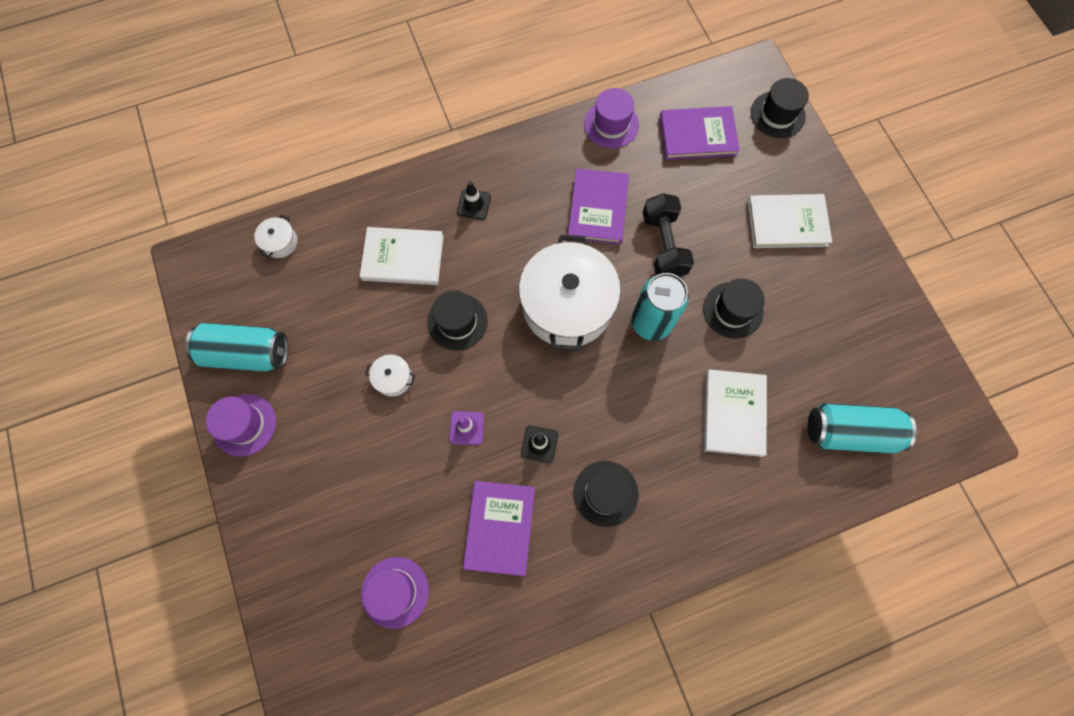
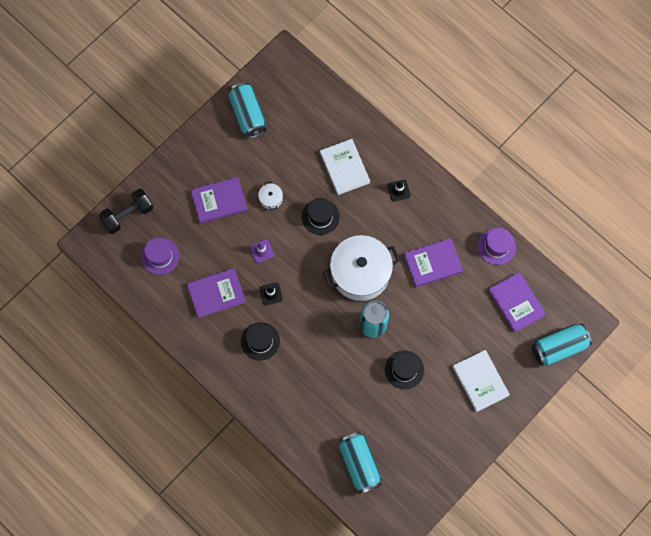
camera: 65 degrees right, 0 degrees up
(244, 425) = (209, 136): purple hat -> none
(280, 242) = (320, 96): white pot -> none
(355, 456) = (219, 201): none -> purple book
(663, 245) = (427, 312): black dumbbell -> black dumbbell (128, 215)
(733, 413) = (339, 394): white book -> none
(777, 114) = (559, 347): black hat -> turquoise can

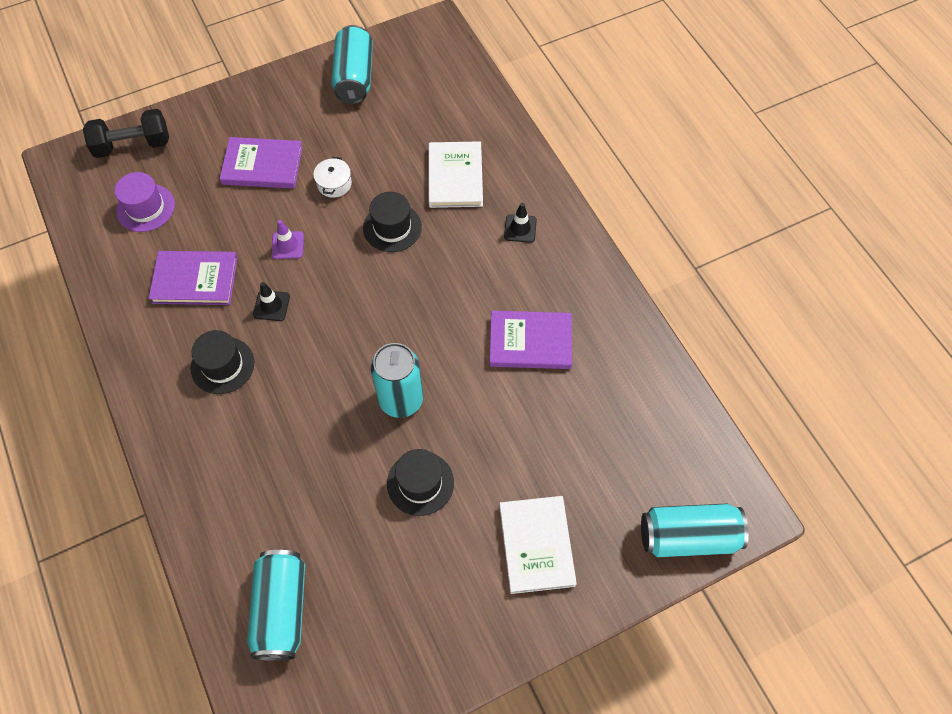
camera: 20 degrees right, 10 degrees down
(360, 273) = (415, 320): white pot -> none
(496, 246) = (638, 349): purple hat -> none
(516, 303) = (640, 442): purple book -> none

